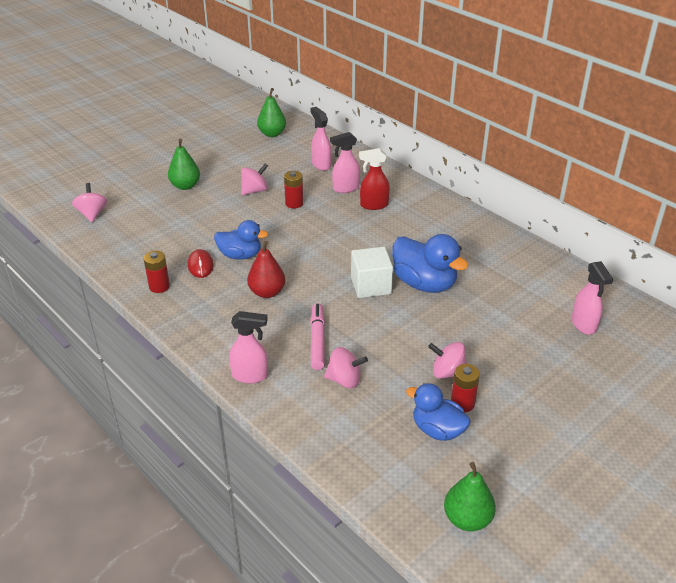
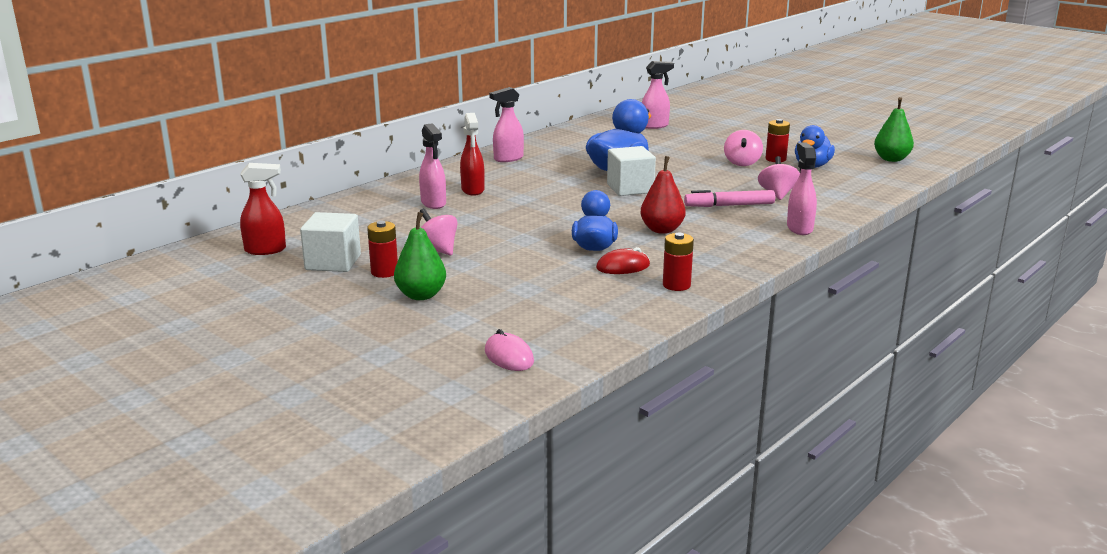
camera: 95 degrees left, 15 degrees down
(92, 214) = (509, 356): pink spinning top -> pink mouse
(246, 156) = (333, 262): none -> white cube
(272, 134) = (266, 250): green pear -> red spray bottle
(294, 203) = (470, 227): red battery -> red battery (384, 272)
(321, 164) = (369, 217): pink spray bottle -> pink spray bottle (508, 159)

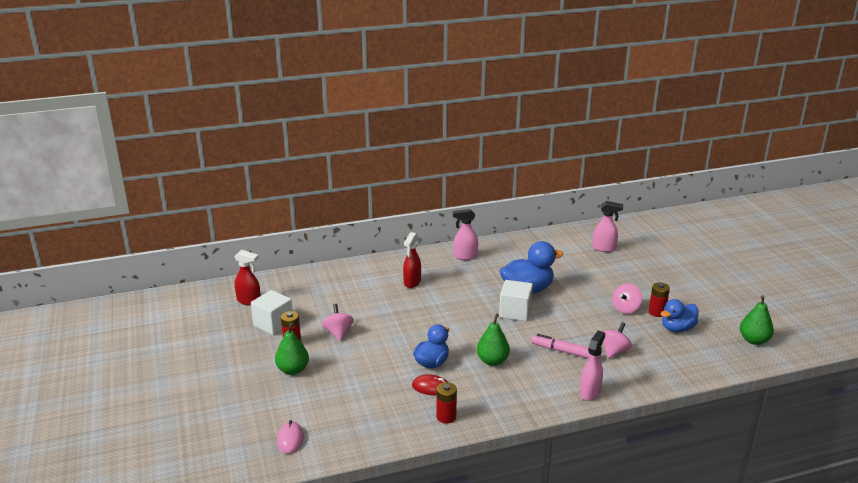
camera: 30 degrees right, 5 degrees up
(433, 203) = (376, 288): pink spray bottle -> none
(662, 230) = (492, 361): red pear -> green pear

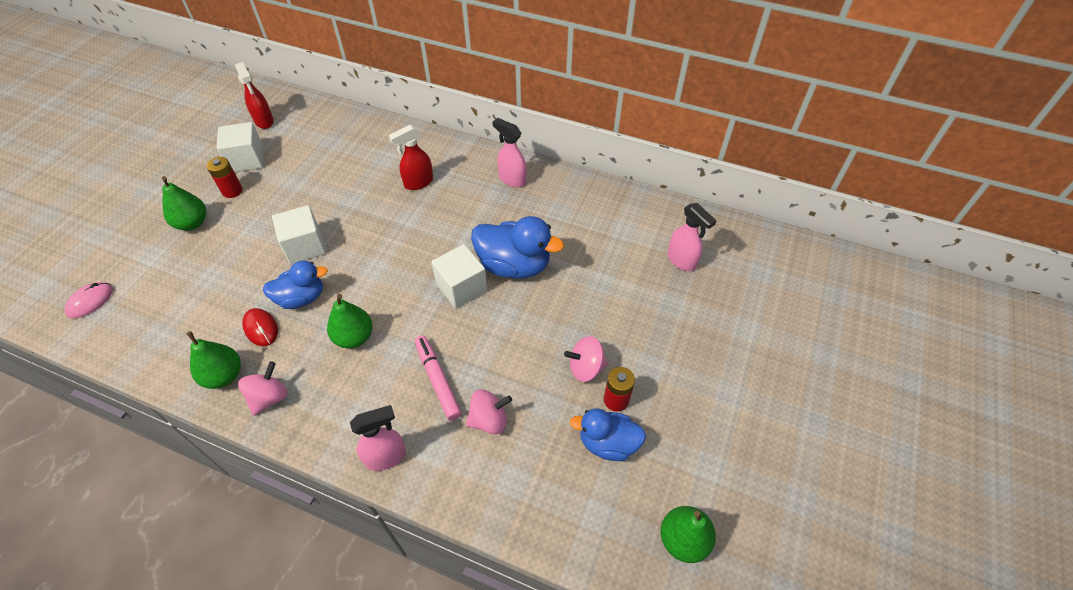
camera: 40 degrees right, 25 degrees up
(338, 333) = (279, 204): pink spinning top -> pink spinning top (269, 397)
(392, 342) = (305, 246): none -> white cube
(446, 417) = (224, 376): red battery -> green pear

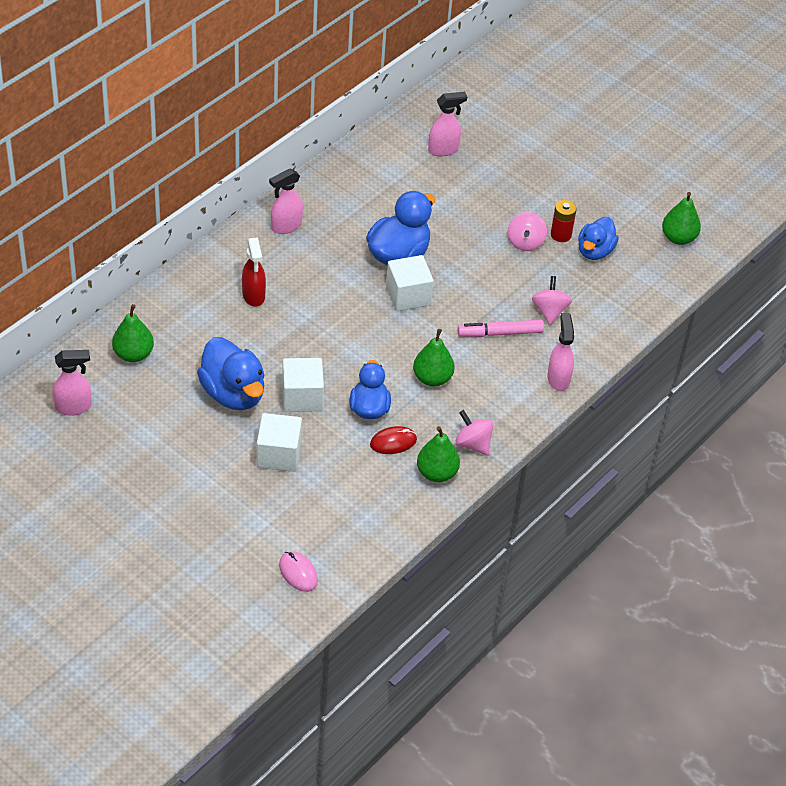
camera: 75 degrees left, 5 degrees down
(192, 223) = (221, 485): green pear -> green pear (133, 354)
(232, 191) = (186, 447): red battery -> none
(247, 160) = (138, 430): white cube -> white cube (278, 455)
(264, 121) = (74, 407): red spray bottle -> pink spray bottle
(298, 202) = (233, 394): none -> blue duck

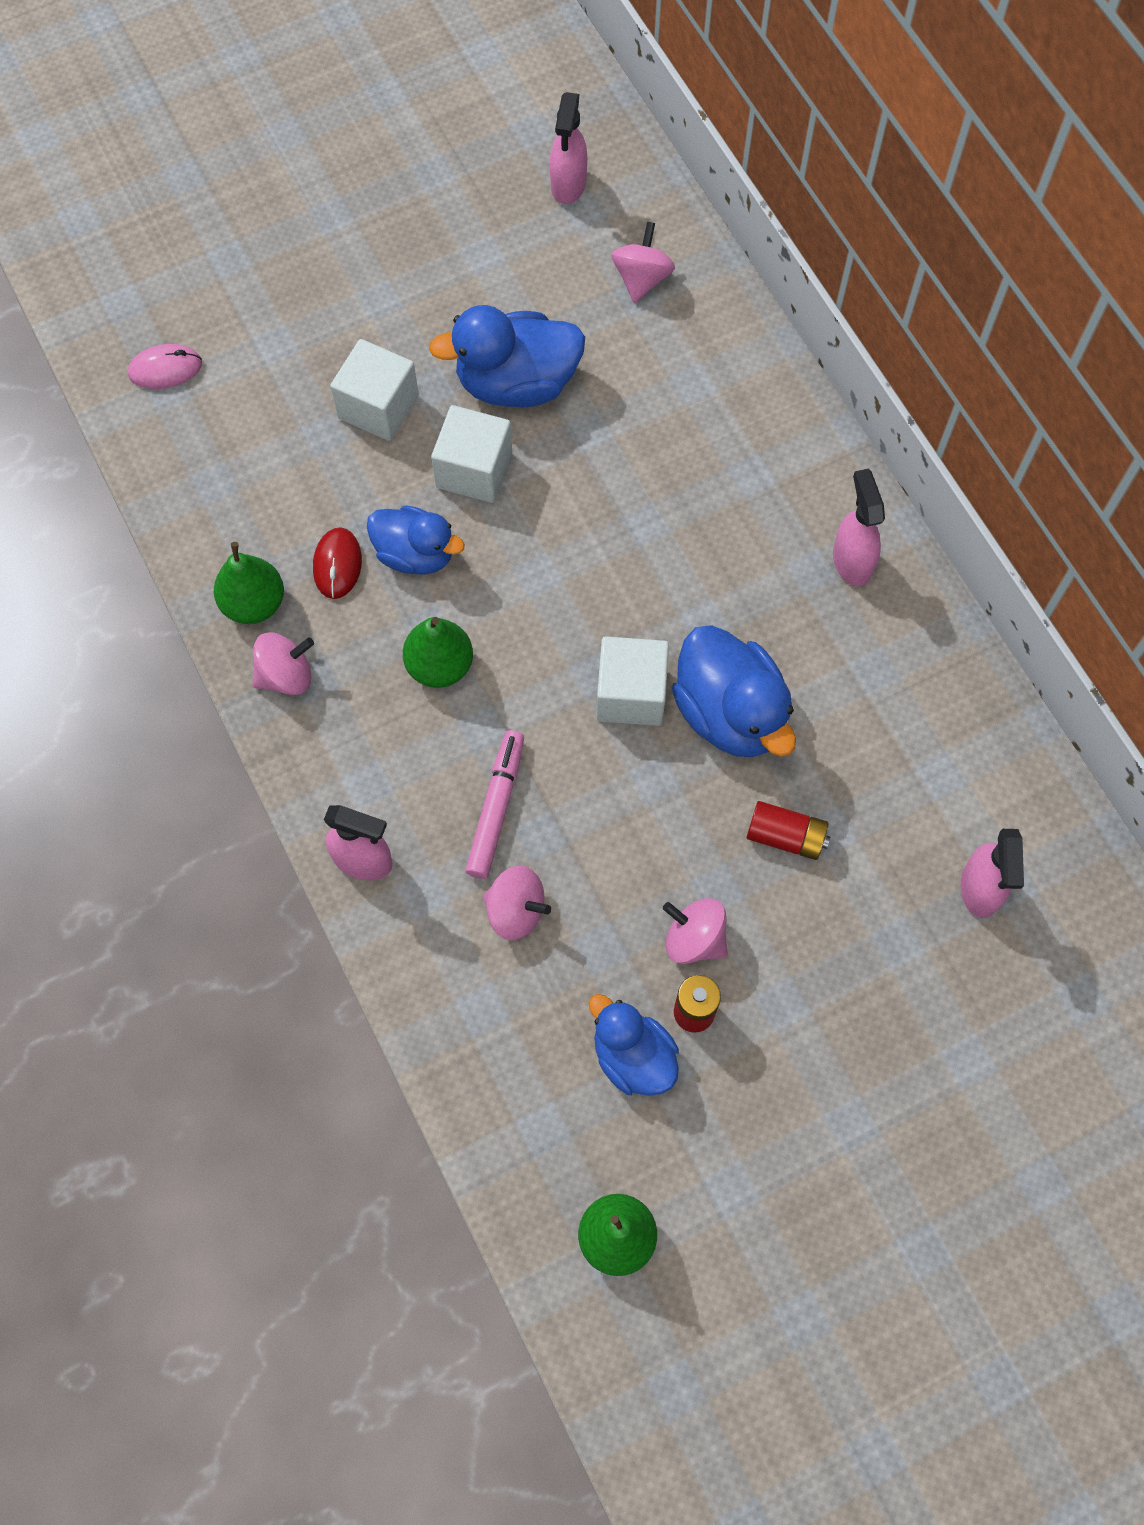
camera: 115 degrees right, 20 degrees up
(133, 354) = (641, 278): green pear -> pink spinning top
(253, 296) = (708, 467): red spray bottle -> none
(454, 221) = (785, 836): none -> red battery

